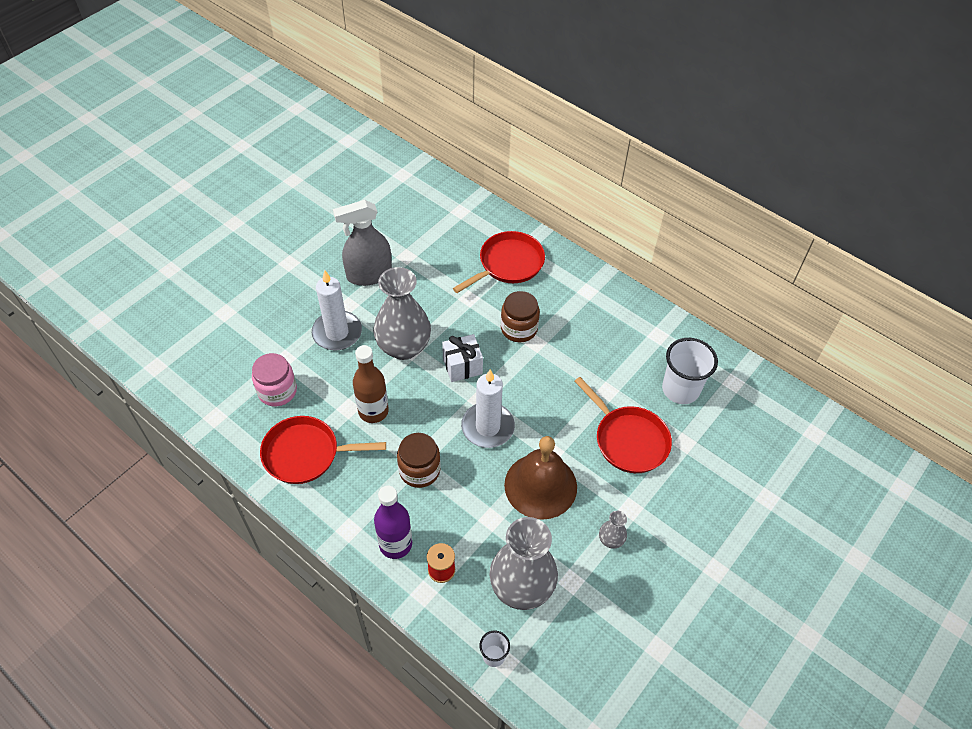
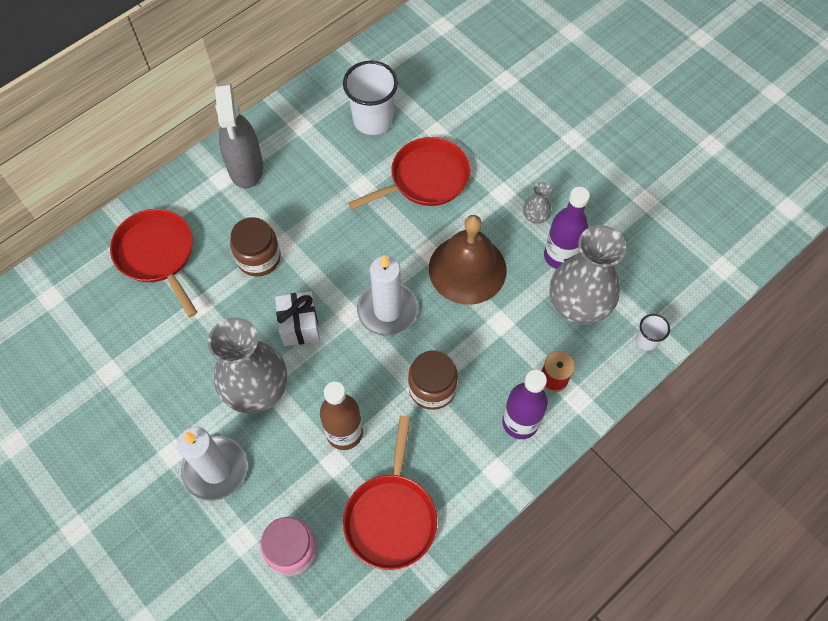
camera: 80 degrees left, 10 degrees up
(369, 275) = (128, 422): grey spray bottle -> grey spray bottle (245, 167)
(572, 566) = (560, 256): none -> purple bottle

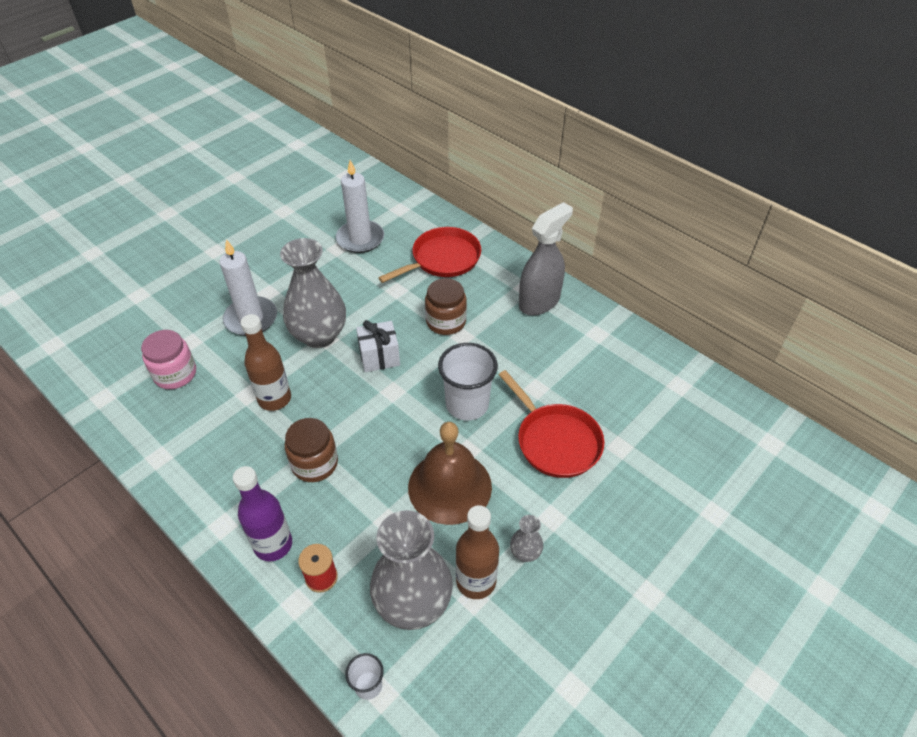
camera: 85 degrees right, 15 degrees down
(245, 167) = (539, 301): grey spray bottle -> grey spray bottle turned 150 degrees clockwise
(373, 120) = (618, 390): white cup -> white cup (467, 404)
(387, 310) = (398, 420): white candle -> white candle (360, 239)
(391, 516) = (192, 440): red pan -> none
(560, 256) = (476, 581): purple bottle -> brown bottle

